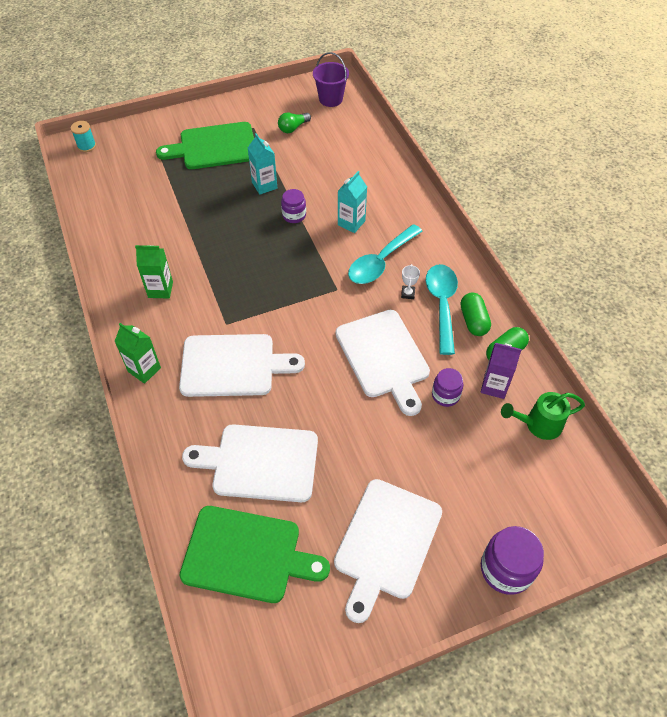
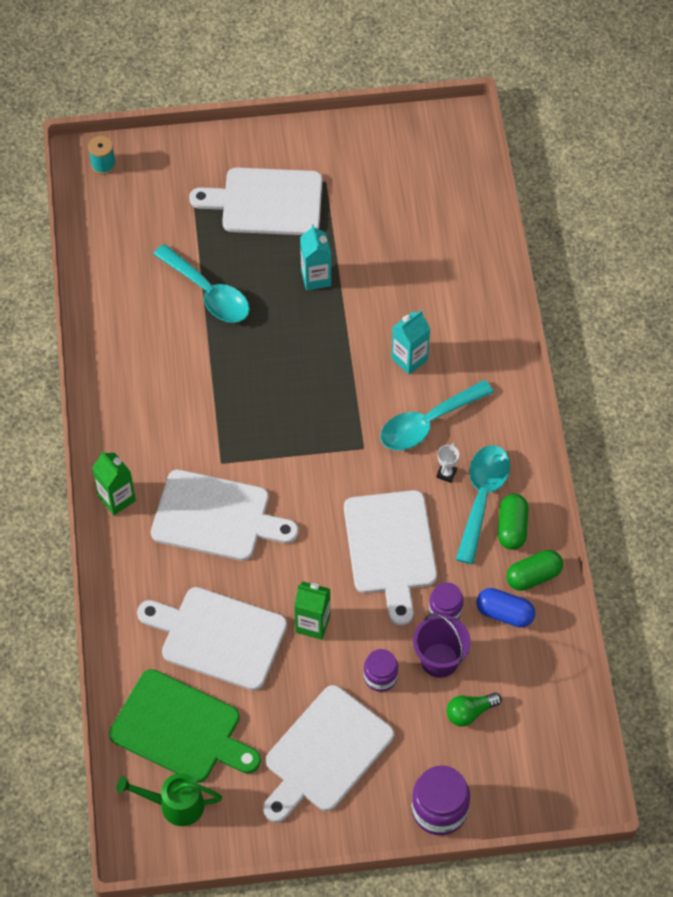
camera: 15 degrees right, 5 degrees up
(160, 289) = (155, 399): green carton -> green carton (312, 624)
(185, 210) = (208, 293): none -> turquoise spoon
(214, 147) = (266, 202): green cutting board -> white cutting board
(293, 128) = (377, 194): green light bulb -> green light bulb (470, 712)
(294, 215) = (341, 332): purple jar -> purple jar (380, 677)
(330, 99) = (442, 155): purple bucket -> purple bucket (439, 660)
(494, 386) = (504, 613): purple carton -> blue capsule
(538, 424) = (536, 669): green watering can -> green watering can (174, 804)

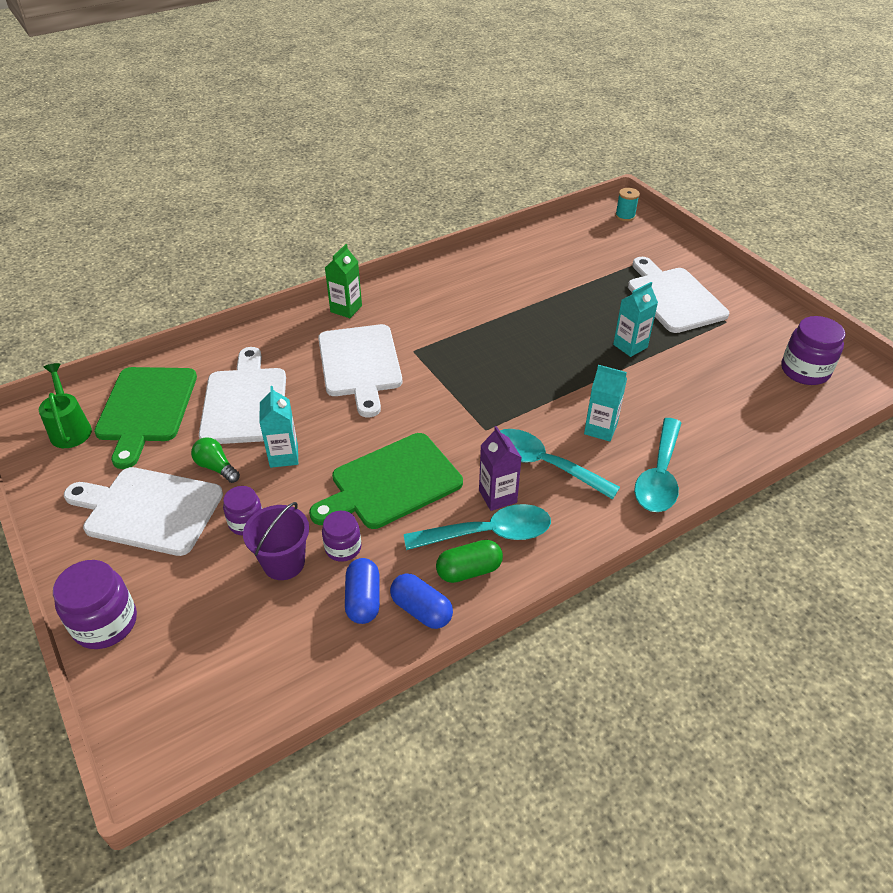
camera: 65 degrees right, 15 degrees down
(208, 293) = (563, 295): turquoise spoon -> turquoise spoon (659, 476)
(312, 624) = (284, 456): green carton -> turquoise carton
(390, 548) = (391, 483): white cutting board -> green cutting board
(422, 165) = (805, 371): none -> purple jar
(446, 473) = (497, 496): white trophy -> purple carton
(470, 712) = (231, 610): green light bulb -> green light bulb (216, 467)
(533, 576) = (421, 610): green capsule -> blue capsule

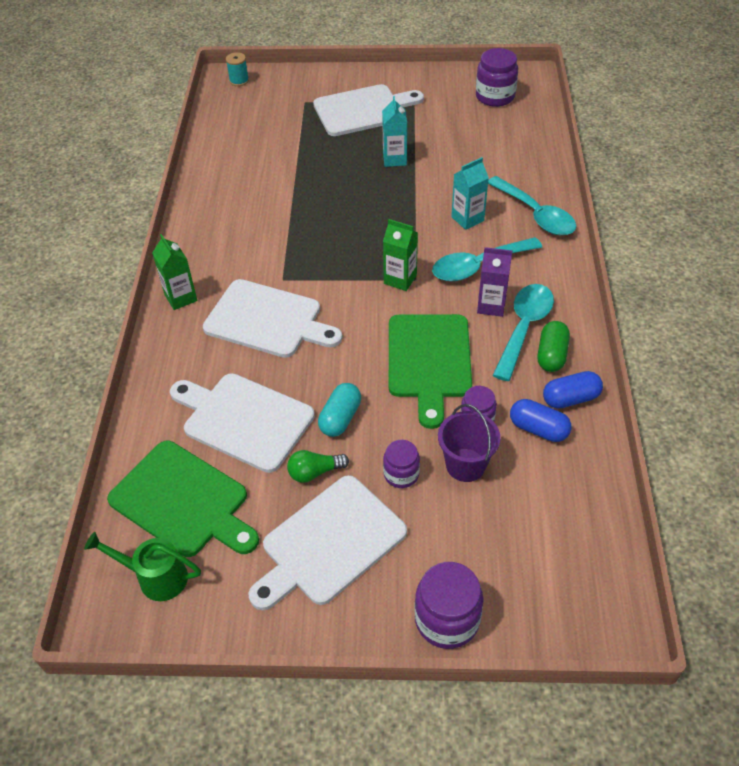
camera: 55 degrees left, 5 degrees up
(284, 456) = (340, 418): turquoise carton -> turquoise capsule
(476, 419) = (400, 279): none -> green carton
(674, 297) = (363, 110): white cutting board -> white cutting board turned 150 degrees clockwise

